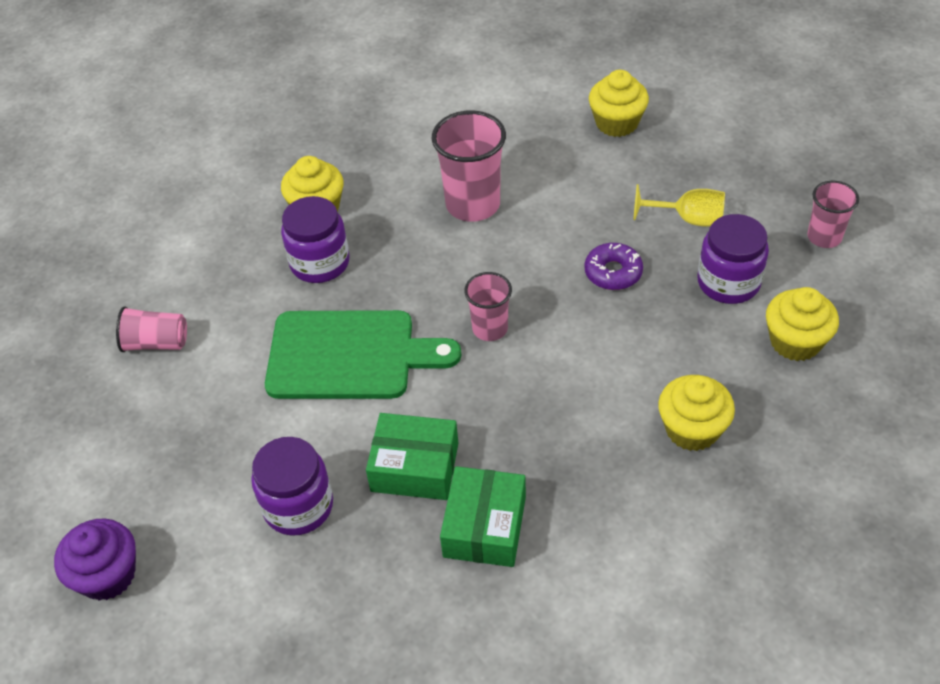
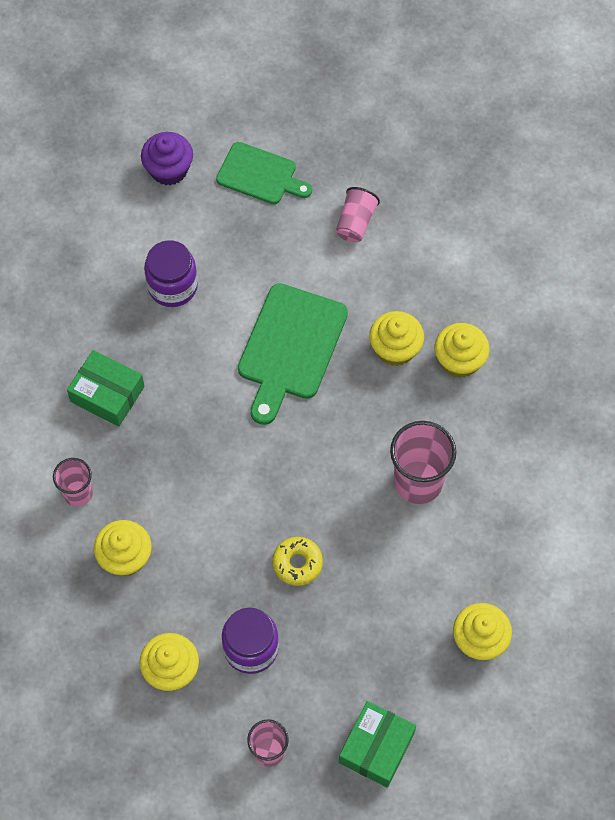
camera: 105 degrees right, 15 degrees up
(100, 462) = (260, 175): none -> green cutting board
(320, 263) = (395, 349): purple jar -> yellow cupcake
(415, 467) = (173, 365): green box -> green box (376, 747)
(490, 328) = (276, 452): pink cup -> pink cup (78, 493)
(613, 272) = (297, 563): purple donut -> yellow donut
(688, 219) = (333, 649): yellow goblet -> none

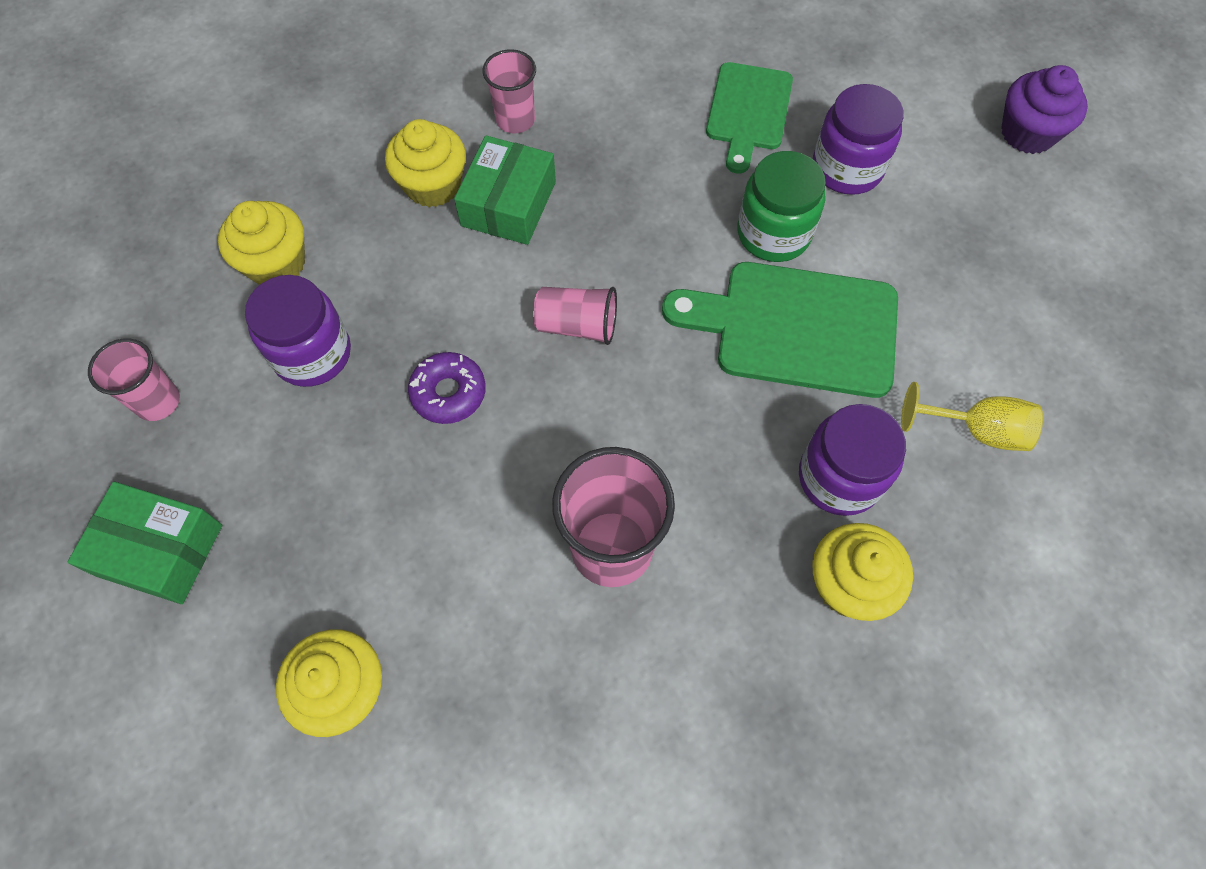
camera: 80 degrees right, 0 degrees up
(107, 394) = (663, 125): green box -> green box (508, 204)
(216, 344) = (773, 233): none -> green jar
(260, 175) = (1070, 243): green cutting board -> green cutting board (748, 111)
(297, 563) = (448, 393): yellow donut -> purple donut
(355, 222) = (1044, 384): pink cup -> pink cup (577, 325)
(378, 268) = (976, 430): none -> yellow goblet
(395, 349) = (839, 477): yellow cupcake -> purple jar

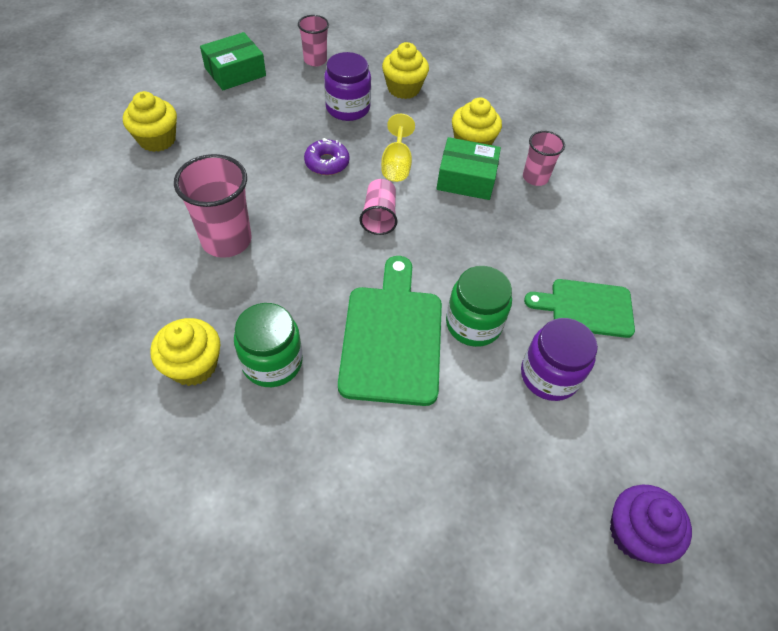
camera: 80 degrees right, 10 degrees down
(160, 550) = (235, 72): green box -> green box turned 45 degrees clockwise
(839, 477) = (272, 362): purple jar -> green jar
(976, 430) = (313, 459): yellow goblet -> yellow goblet (396, 164)

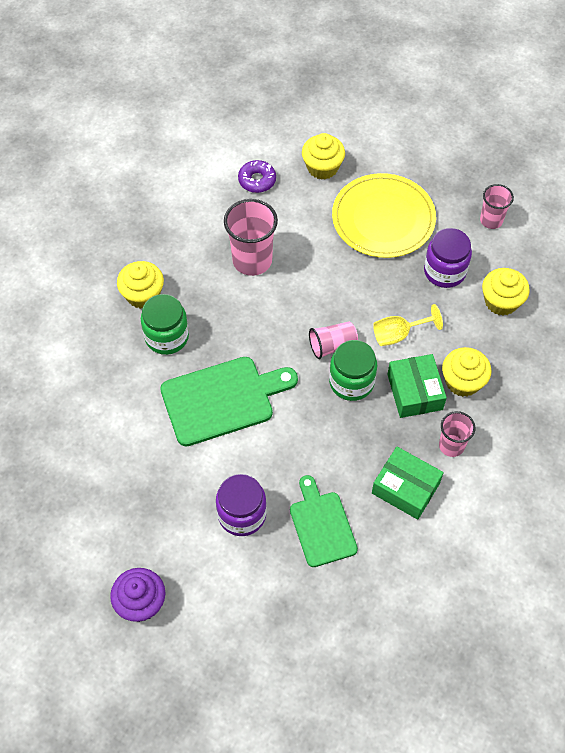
camera: 70 degrees right, 5 degrees up
(235, 72) = (433, 174): green box -> green box (405, 488)
(257, 122) = (383, 218): none -> yellow plate
(327, 163) = (369, 285): purple donut -> purple donut (257, 180)
(473, 324) = (262, 448): green jar -> green jar (351, 382)

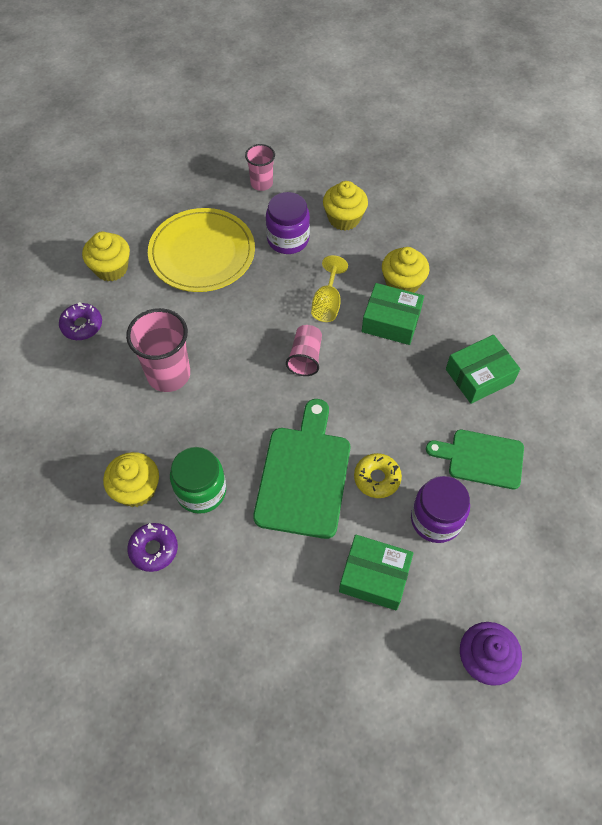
camera: 60 degrees left, 0 degrees up
(103, 332) = (154, 549): none -> purple donut
(166, 491) = (374, 576): none -> green box
(252, 453) = (377, 478): none -> yellow donut
(351, 382) = (352, 362): green jar -> none
(451, 445) = (457, 322): pink cup -> none

